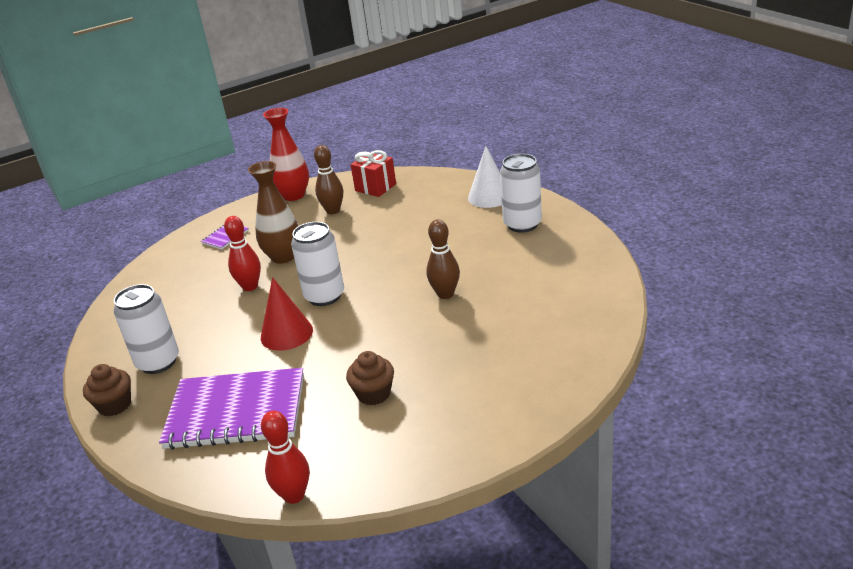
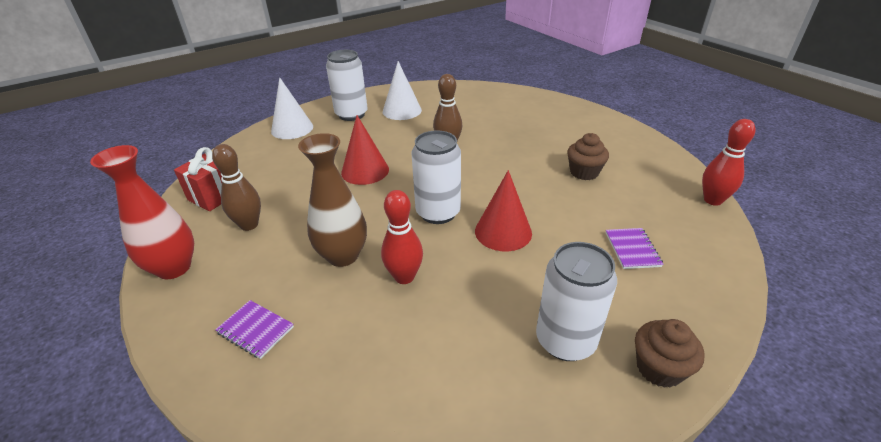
camera: 95 degrees left, 5 degrees up
(236, 412) = (632, 249): purple notebook -> purple notebook, size x0.41
(401, 249) = (365, 171): none -> red cone
(534, 255) = (402, 110): none -> white cone

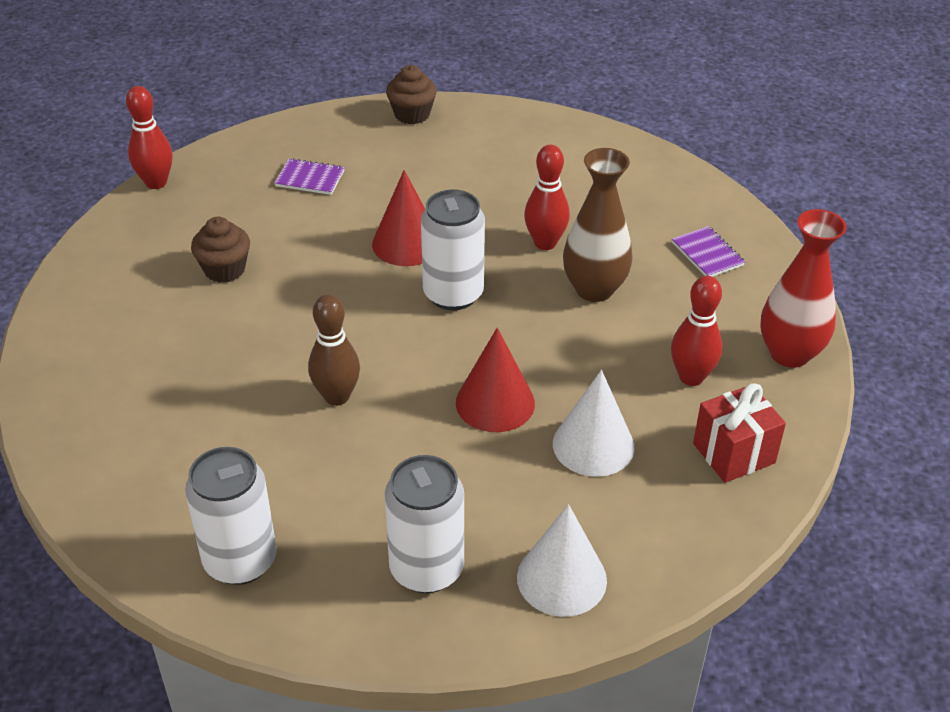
camera: 150 degrees left, 5 degrees up
(249, 225) = (691, 377): brown bowling pin -> red bowling pin
(402, 110) = (326, 531): white cone -> white cone (593, 445)
(565, 341) = (456, 150): white can -> white can (240, 560)
(632, 249) = (310, 178): purple notebook -> purple notebook turned 75 degrees clockwise

